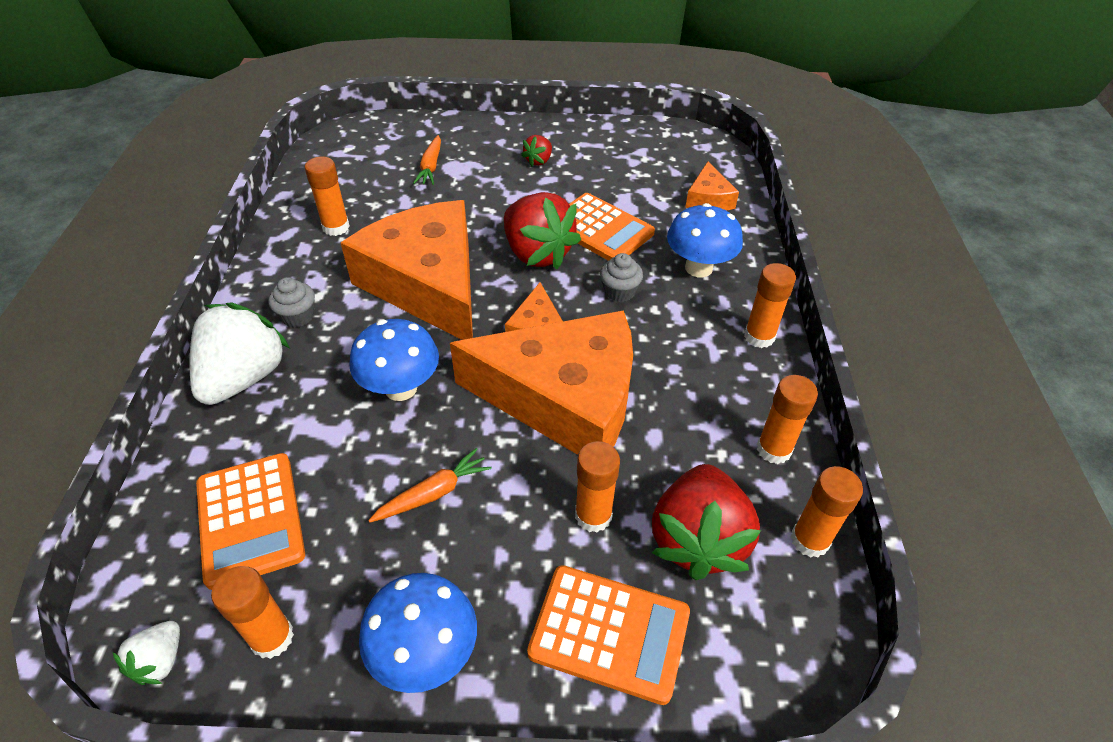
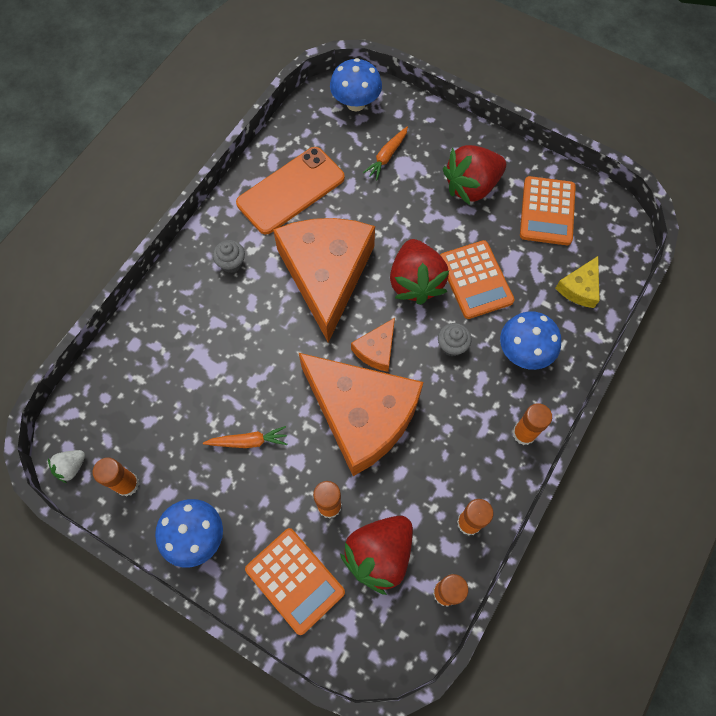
camera: 30 degrees right, 20 degrees up
(245, 377) = (180, 299): white strawberry -> none
(250, 519) = (144, 405): orange calculator -> orange calculator (547, 211)
(336, 227) = (291, 190): orange glue stick -> orange phone
(401, 388) = (267, 355): blue mushroom -> blue mushroom (356, 103)
(538, 161) = (471, 186): red strawberry -> red strawberry, size x2.13
(708, 198) = (580, 288): orange cheese -> yellow cheese

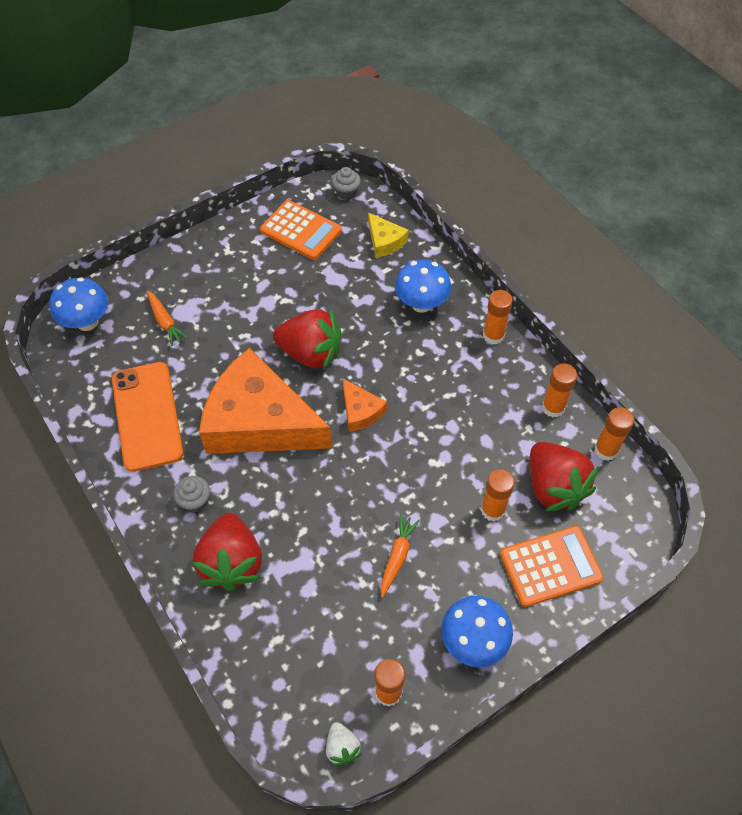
camera: 65 degrees left, 10 degrees down
(362, 415) = (418, 449): orange cheese -> none
(452, 345) = (388, 352): grey cupcake -> grey cupcake (346, 192)
(471, 186) = (241, 271): red strawberry -> red strawberry (232, 562)
(475, 280) = (335, 308): orange calculator -> none

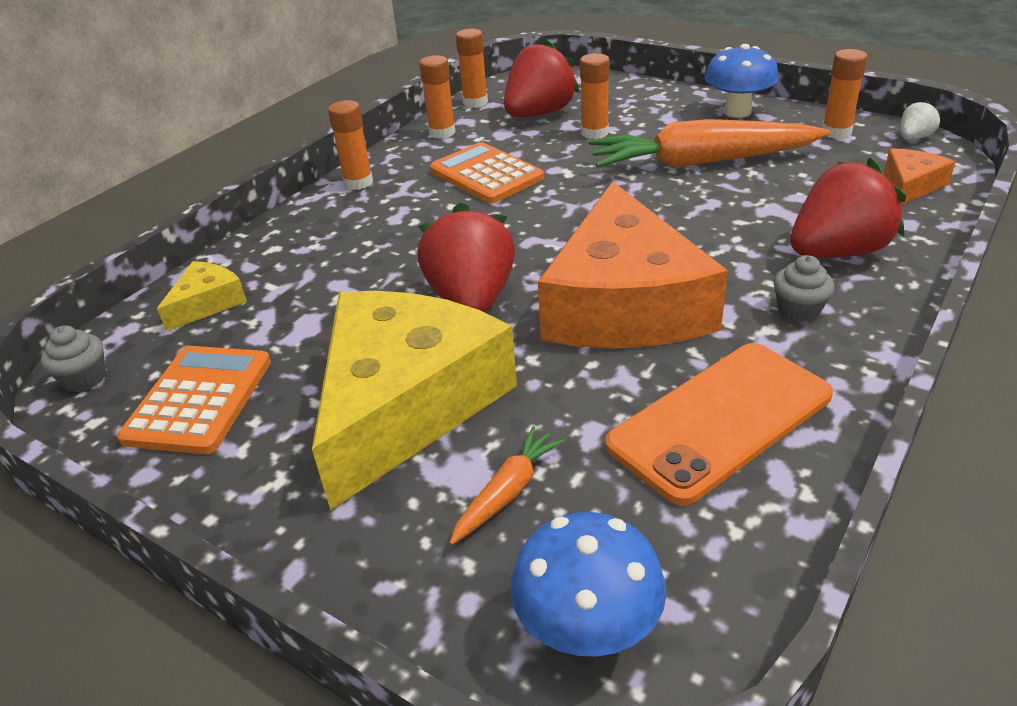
camera: 110 degrees left, 20 degrees down
(244, 302) = (405, 403): none -> yellow cheese
(360, 411) = (539, 233): orange cheese -> orange cheese (910, 185)
(397, 557) = (701, 162): orange carrot -> orange carrot, size x2.25
(421, 304) = (328, 240): blue mushroom -> none
(550, 566) = (625, 99): orange calculator -> orange calculator (486, 174)

